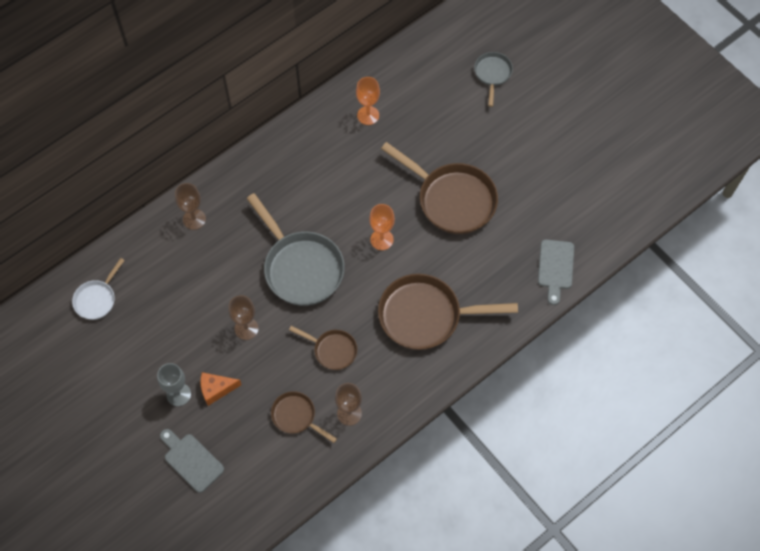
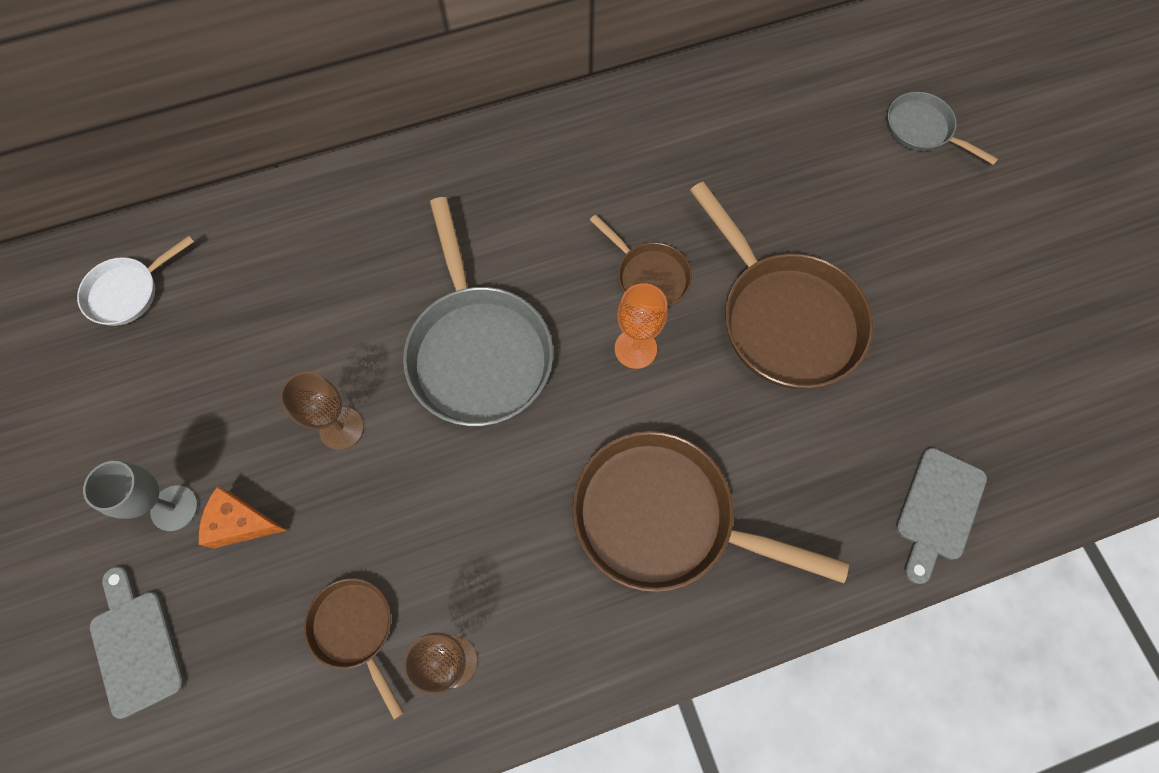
camera: 20 degrees right, 5 degrees up
(194, 219) = (341, 212): brown goblet -> none
(332, 350) = (472, 523): brown pan -> brown pan (649, 276)
(368, 115) = (689, 134): orange goblet -> none
(492, 74) = (922, 130): grey pan -> grey pan turned 75 degrees counterclockwise

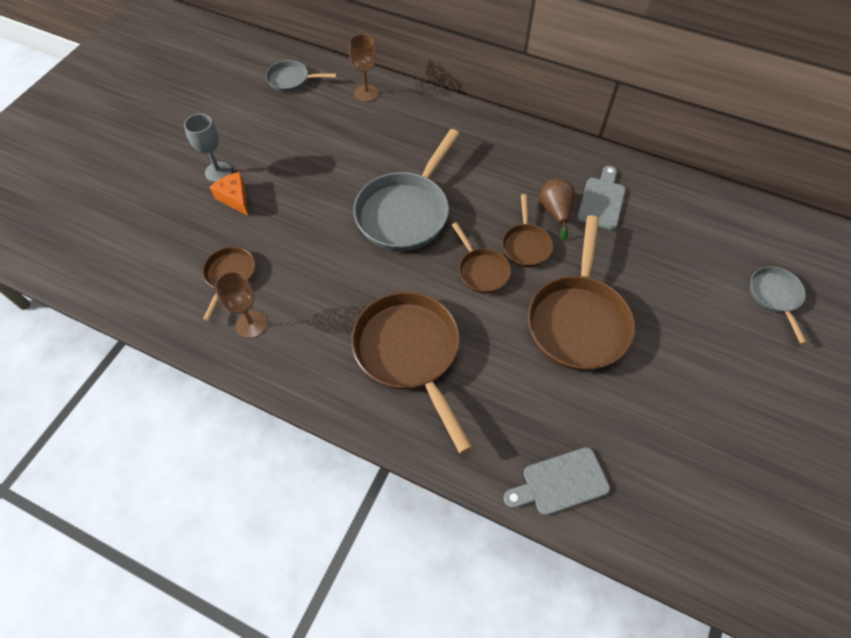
camera: 45 degrees right, 10 degrees down
(128, 292) = (291, 80): white pan -> grey pan
(135, 645) = (150, 209): grey cutting board -> grey cutting board (601, 201)
(341, 428) = (313, 195): brown goblet -> brown goblet (366, 93)
(635, 348) = (481, 271): orange goblet -> brown pan
(638, 208) = (555, 212): none -> brown pear

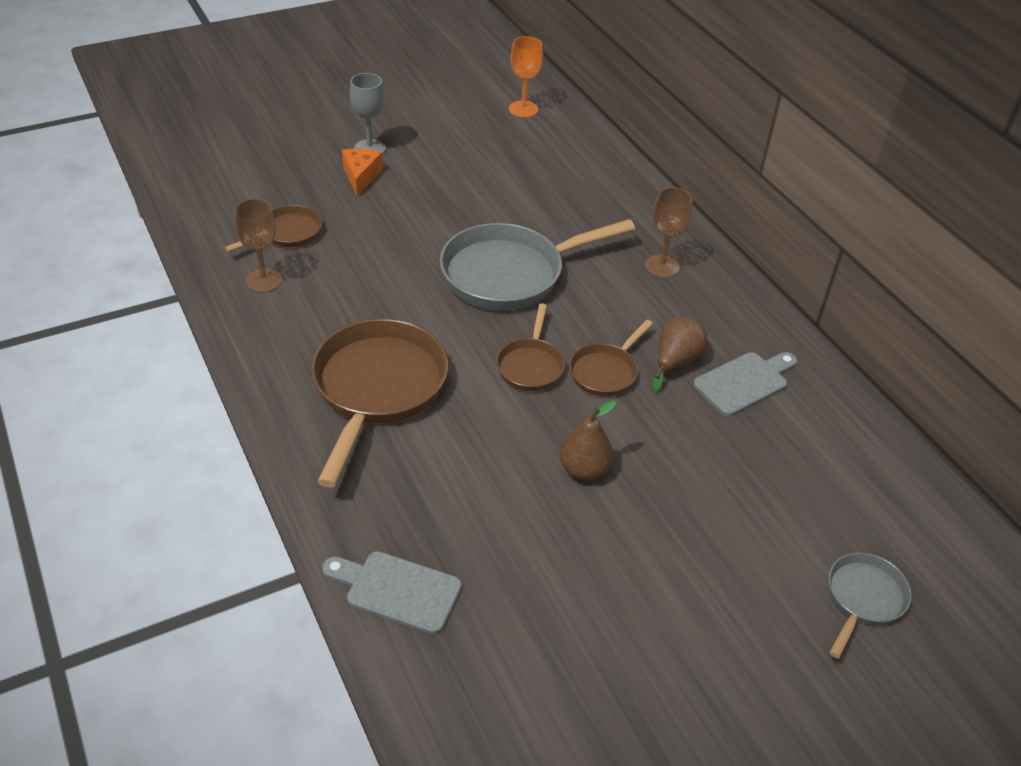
camera: 35 degrees right, 15 degrees down
(291, 80) = (523, 109): grey pan -> orange goblet
(366, 93) = (587, 155): brown goblet -> brown goblet (662, 266)
(578, 321) = (584, 470): brown pan -> brown pear

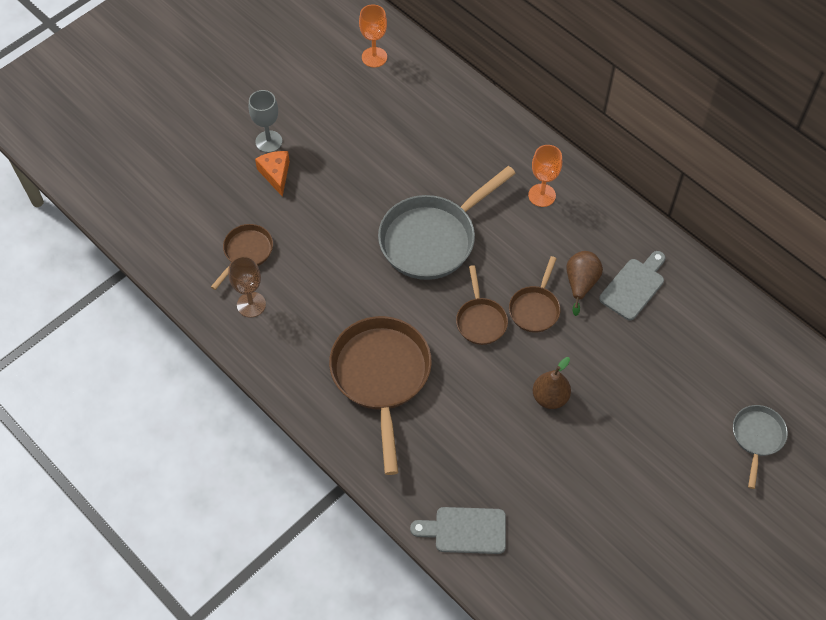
camera: 15 degrees left, 15 degrees up
(662, 266) = (542, 195): brown goblet -> orange goblet

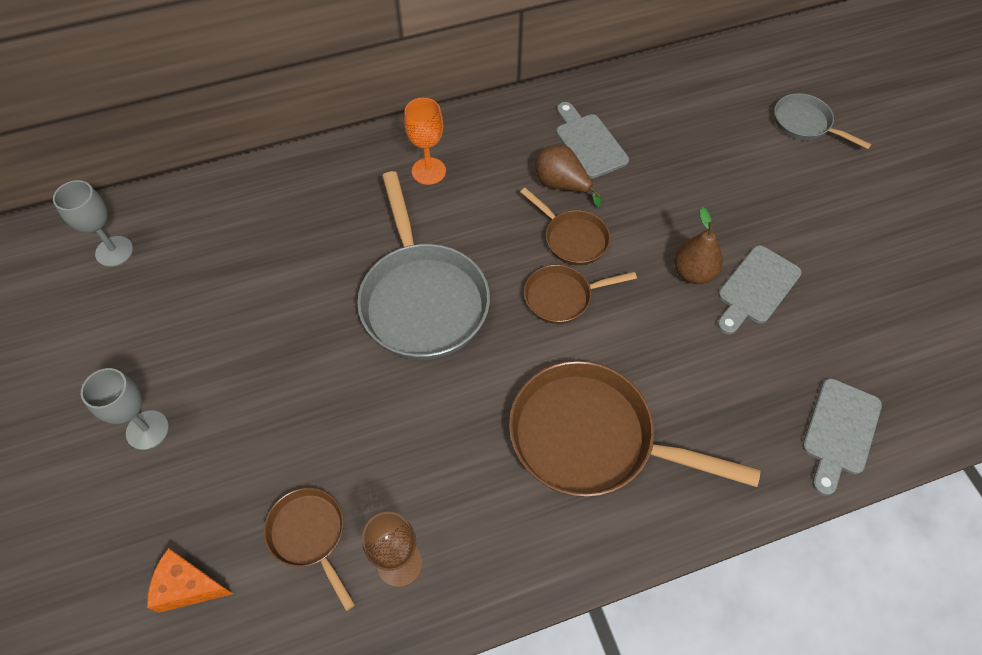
camera: 65 degrees left, 0 degrees up
(276, 174) = (207, 442): orange cheese -> orange cheese (188, 586)
(374, 57) = (114, 251): orange goblet -> grey goblet
(480, 320) = (562, 297): brown pan -> brown pan turned 150 degrees clockwise
(560, 444) = (756, 288): none -> grey cutting board

